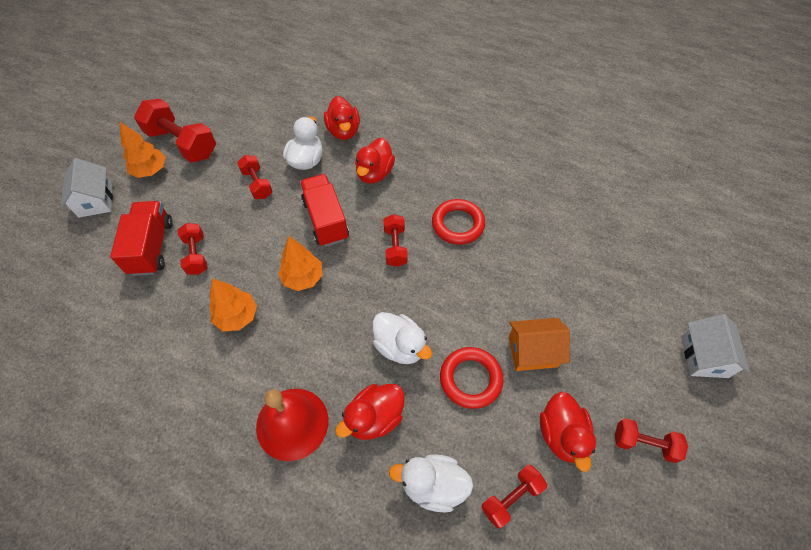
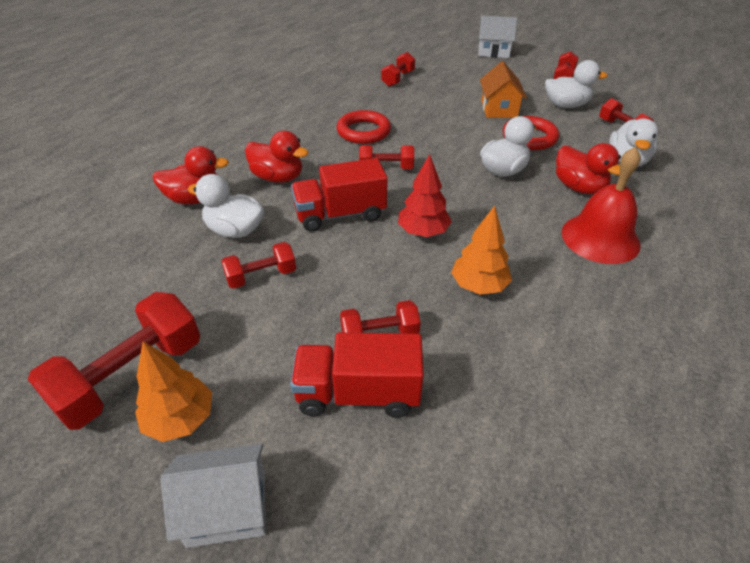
camera: 85 degrees left, 15 degrees down
(303, 278) = (423, 232): orange tree -> red tree
(561, 435) = (566, 105): red duck -> white duck
(582, 247) = (398, 79): none -> red dumbbell

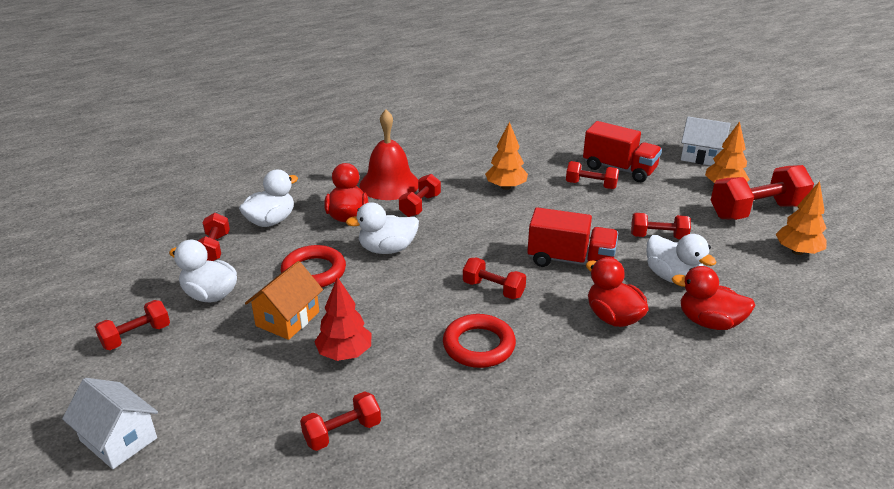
camera: 150 degrees left, 10 degrees down
(88, 316) = (797, 251): none -> orange tree
(423, 232) = (512, 226): red tree -> red tree (344, 353)
(534, 223) = (420, 205): none -> red dumbbell

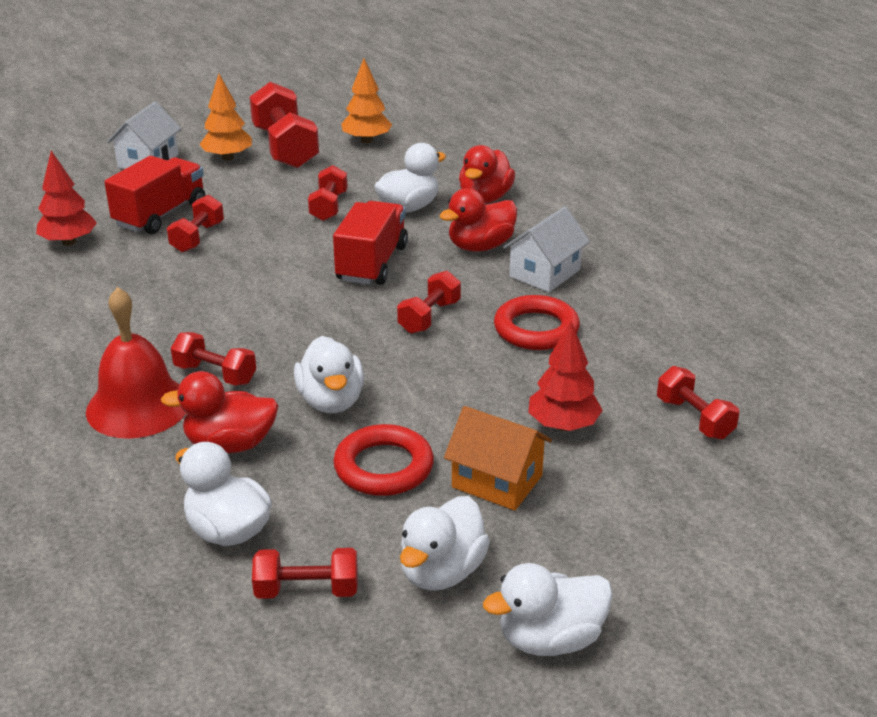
camera: 90 degrees left, 0 degrees up
(118, 439) = (759, 605): white house -> white house (544, 273)
(136, 336) = (550, 639): red dumbbell -> white duck
(506, 187) = (182, 300): orange tree -> none
(572, 143) = (69, 242): none -> red tree

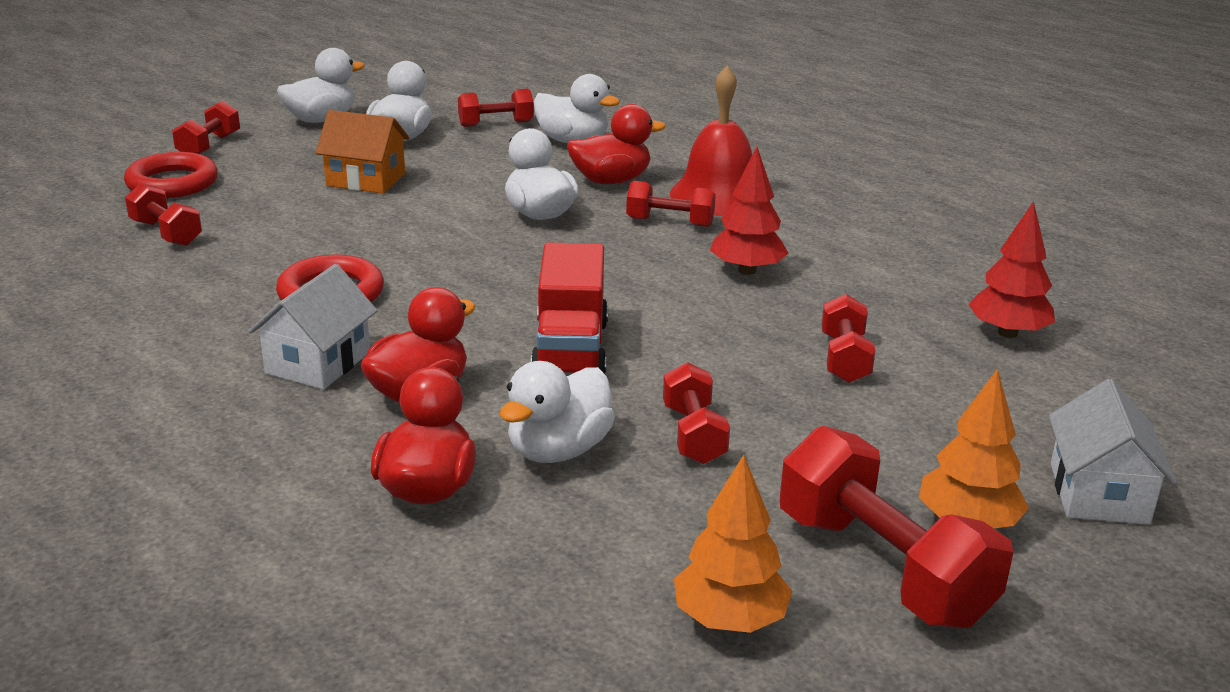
camera: 165 degrees right, 5 degrees down
(160, 215) = (939, 387): red truck -> none
(383, 467) = (468, 179): red ring -> red ring (172, 183)
(429, 317) = (466, 293): red dumbbell -> red dumbbell (209, 146)
(563, 425) = (304, 217): red tree -> red tree (747, 270)

